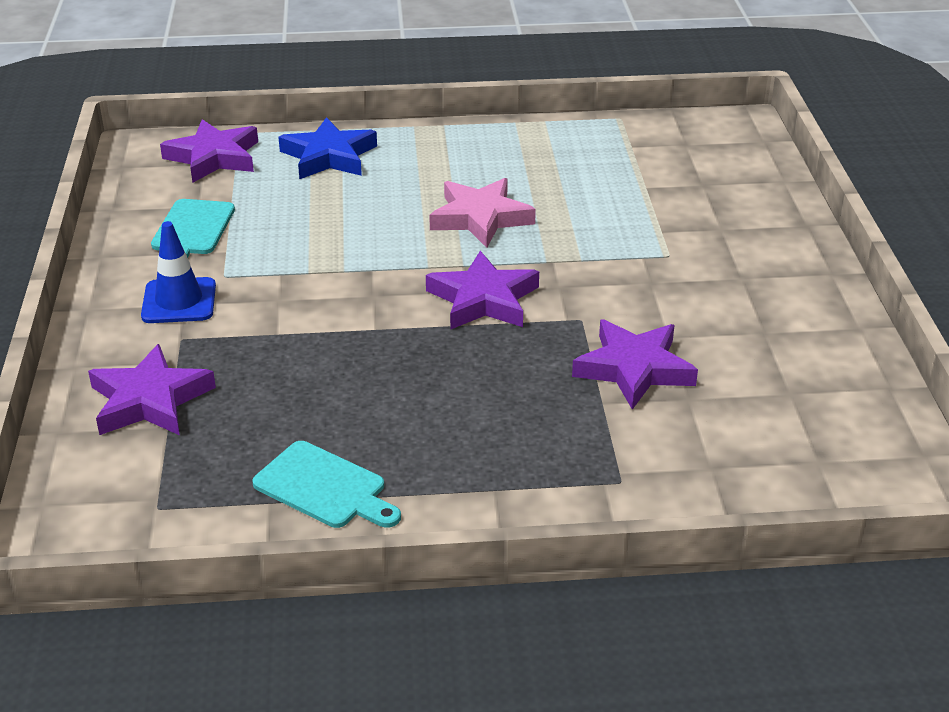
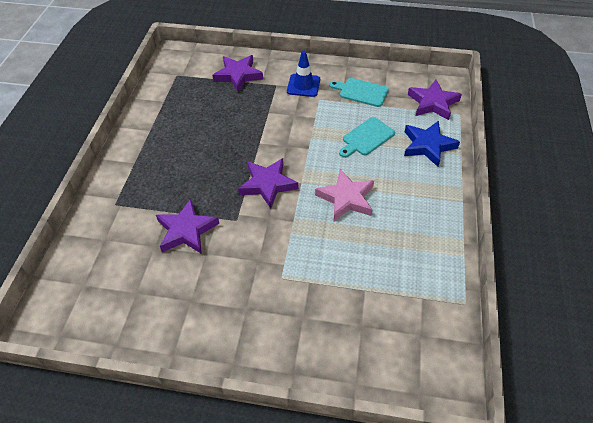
camera: 105 degrees right, 15 degrees up
(325, 487) = (163, 115): turquoise cutting board -> turquoise cutting board (366, 138)

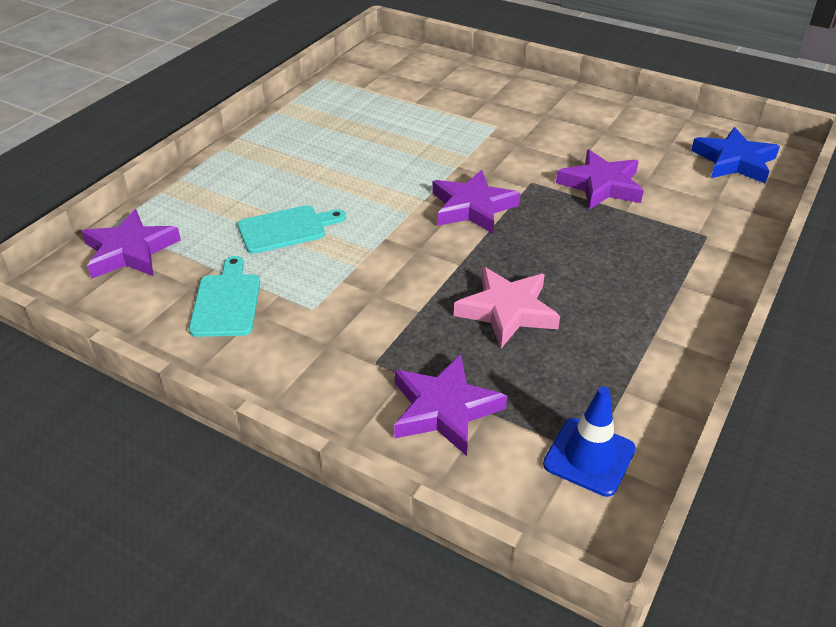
camera: 160 degrees left, 10 degrees down
(303, 85) = (321, 345): blue traffic cone -> blue traffic cone (589, 457)
(346, 198) = (375, 170): pink star -> pink star (507, 311)
(361, 92) = (226, 302): turquoise cutting board -> turquoise cutting board turned 135 degrees counterclockwise
(428, 145) = (209, 198): blue star -> blue star (734, 161)

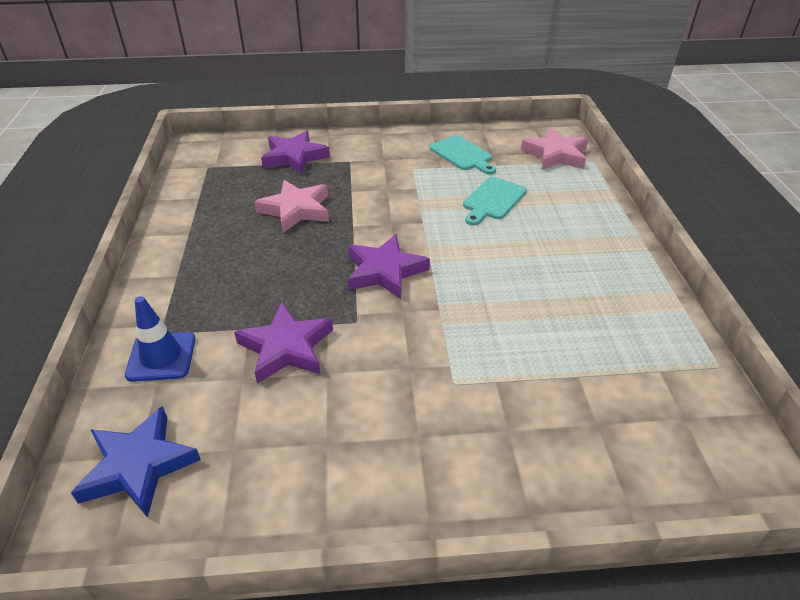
camera: 145 degrees right, 0 degrees up
(130, 251) = (555, 155): purple star -> pink star
(589, 457) = (207, 166): blue traffic cone -> blue traffic cone (161, 357)

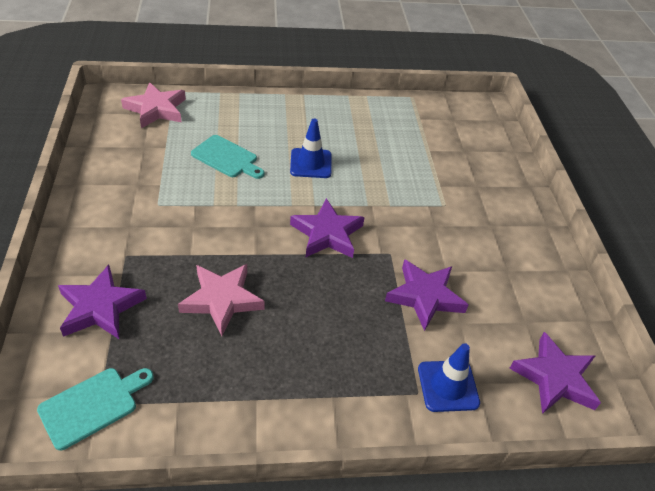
camera: 95 degrees left, 5 degrees up
(138, 466) = (554, 378): blue star -> purple star
(462, 155) = (138, 166): turquoise cutting board -> turquoise cutting board (92, 405)
(504, 258) = (311, 163): none -> blue traffic cone

